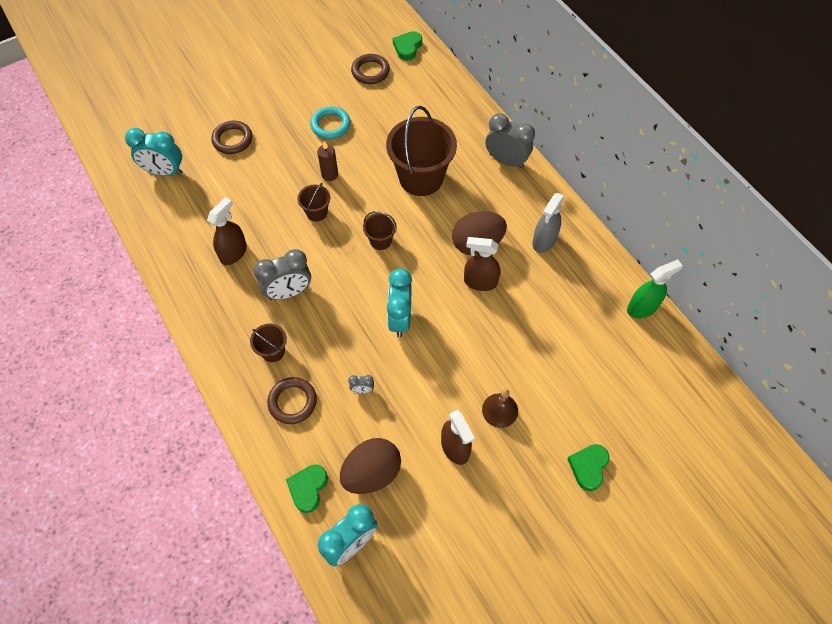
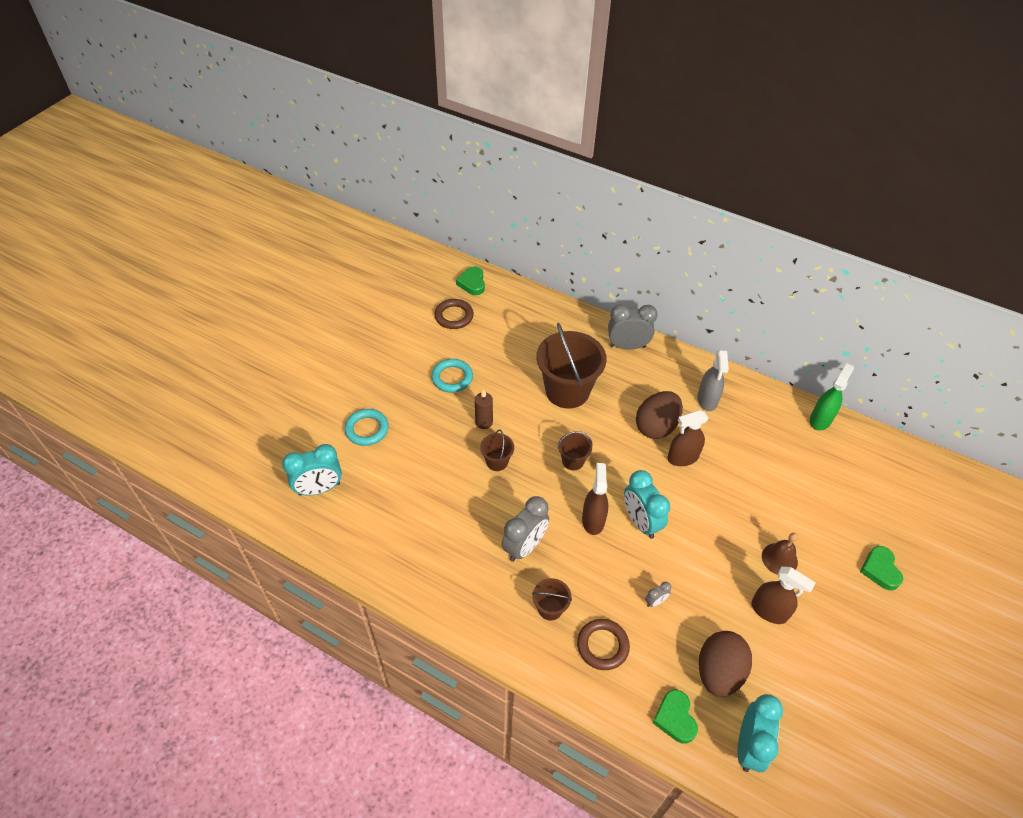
camera: 30 degrees left, 10 degrees down
(232, 140) = (367, 429): brown ring -> turquoise ring
(233, 253) = (445, 534): brown spray bottle -> brown spray bottle (593, 520)

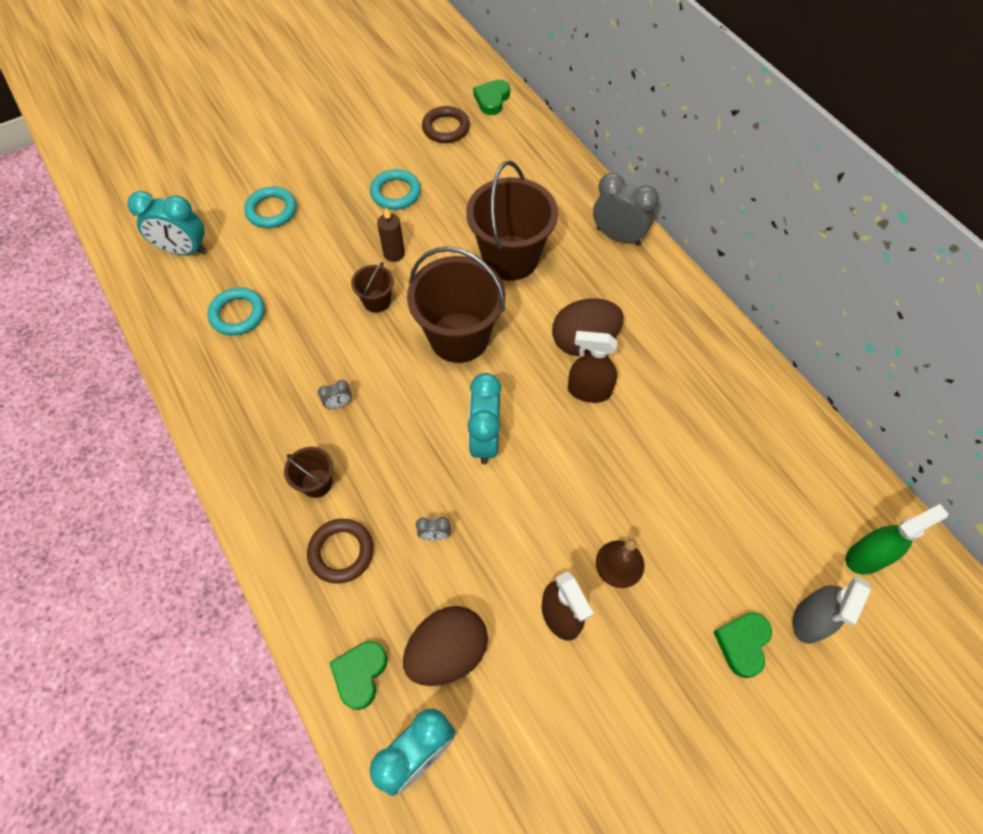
camera: 30 degrees right, 10 degrees up
(400, 517) = (238, 314): none -> turquoise ring
(524, 546) = (339, 404): grey clock -> grey clock, size x0.45
(573, 461) = (459, 337): brown bucket -> brown bucket, size x2.14
(593, 520) = (433, 412): brown spray bottle -> none
(707, 400) = (670, 338): grey spray bottle -> grey spray bottle (809, 620)
(820, 419) = (802, 425): green spray bottle -> green spray bottle (866, 557)

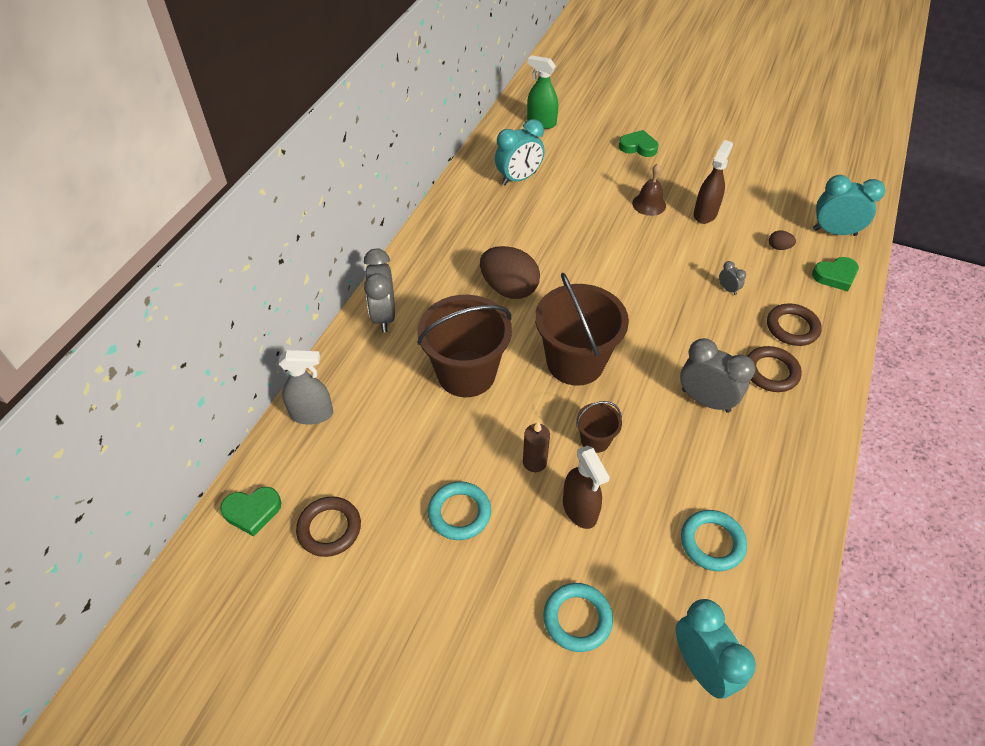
camera: 125 degrees left, 10 degrees down
(316, 483) = (771, 372): brown bucket -> brown ring
(339, 404) = (705, 400): grey clock -> grey clock, size x2.21
(447, 652) = (779, 247): brown egg -> brown egg, size x0.42
(485, 439) = (640, 300): turquoise clock -> turquoise clock (519, 178)
(589, 391) = (548, 267): brown spray bottle -> brown spray bottle (580, 509)
(742, 644) = (638, 147): green heart -> green heart turned 150 degrees counterclockwise
(809, 620) = (599, 130): grey spray bottle -> grey spray bottle (312, 414)

